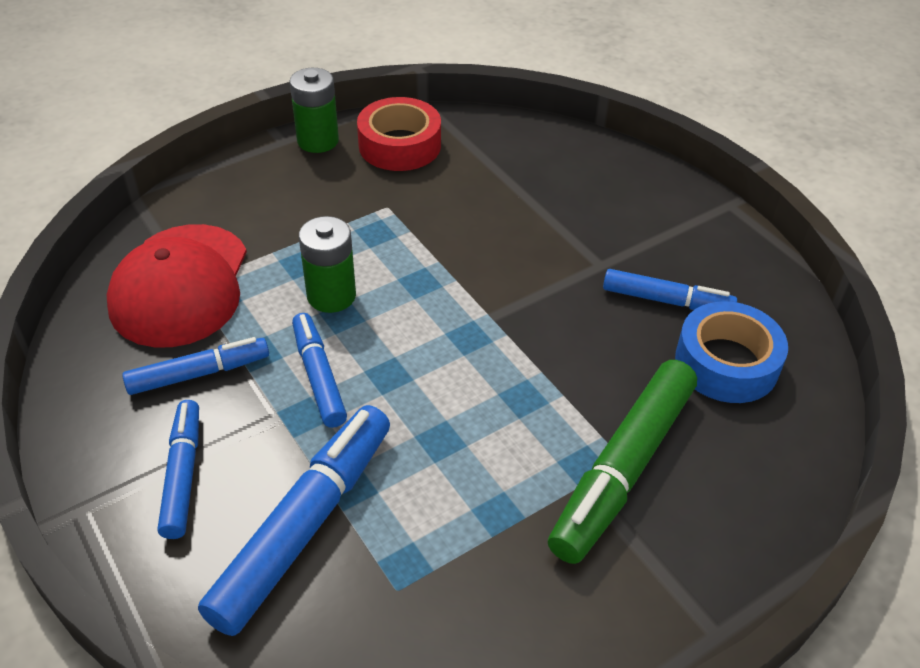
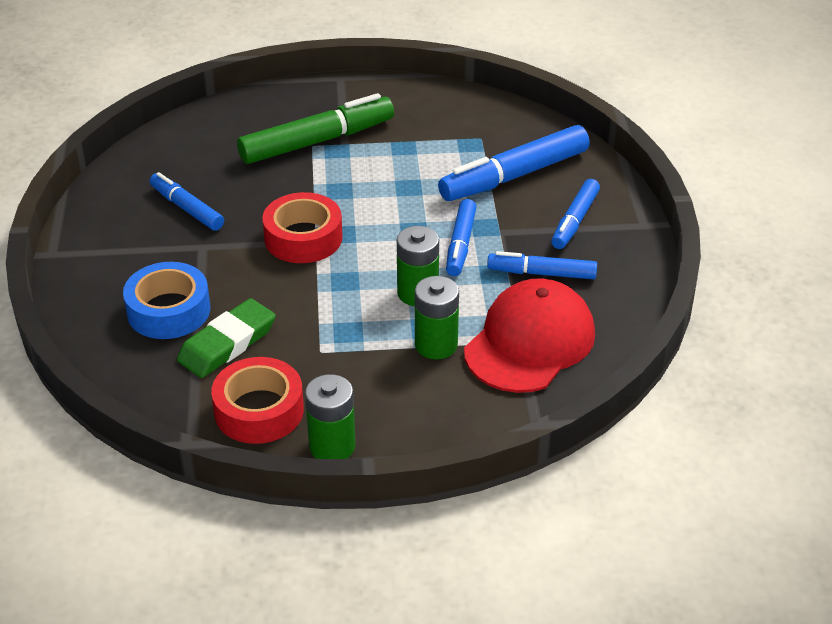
camera: 150 degrees left, 5 degrees down
(278, 249) = (436, 345): none -> green battery
(477, 184) = (227, 344): none -> green eraser
(506, 314) = (303, 238): none -> red tape
(726, 363) = (196, 165): blue tape -> blue tape (168, 310)

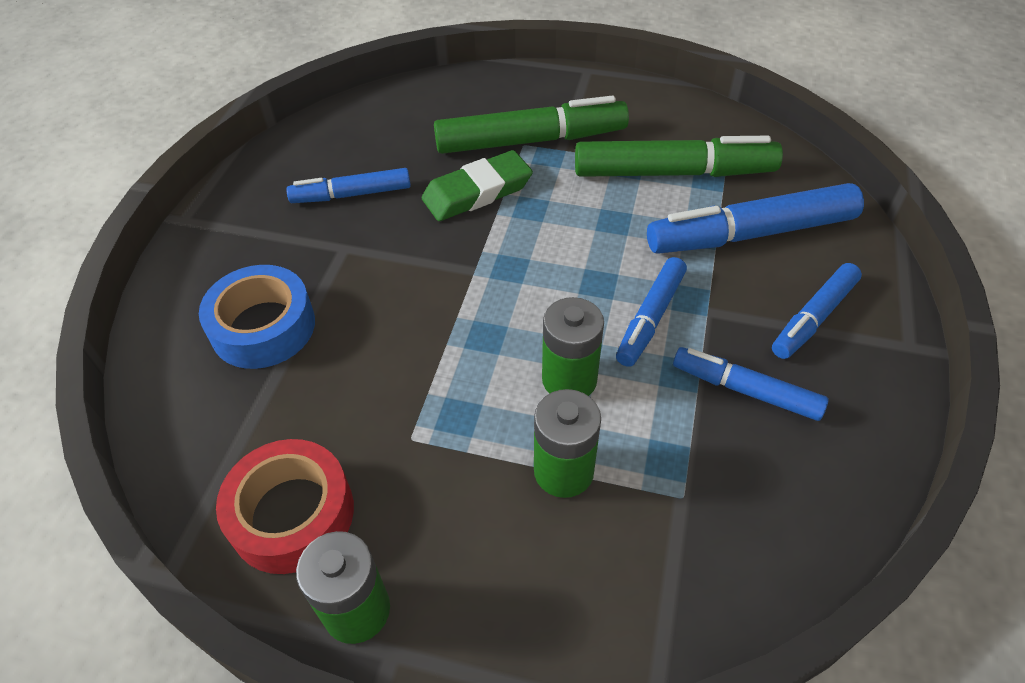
camera: 20 degrees right, 10 degrees up
(187, 208) = (351, 194): blue marker -> blue marker turned 75 degrees counterclockwise
(227, 344) = (305, 394): green eraser -> green eraser (477, 192)
(303, 238) = (462, 263): red tape -> none
(441, 144) = (673, 173): none -> green marker
(530, 342) = (696, 503): red cap -> none

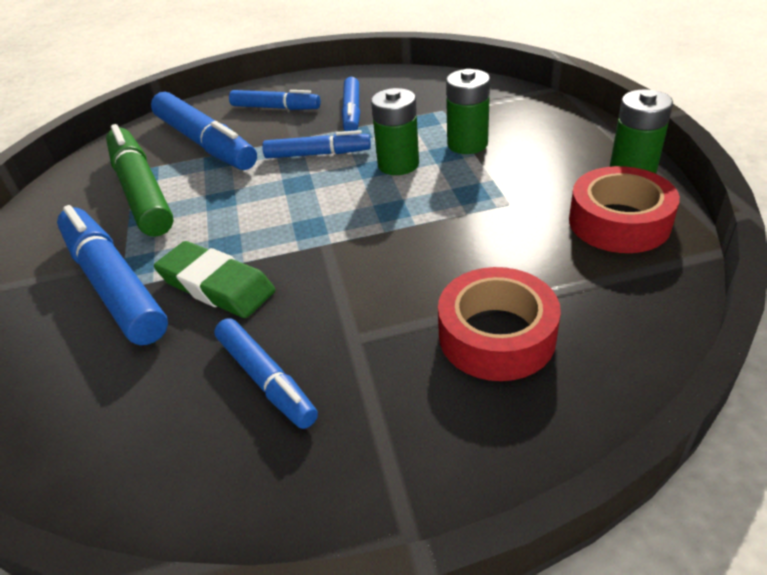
camera: 115 degrees left, 10 degrees down
(263, 327) = (496, 335): blue tape -> red tape
(531, 140) = (114, 284): green marker -> blue marker

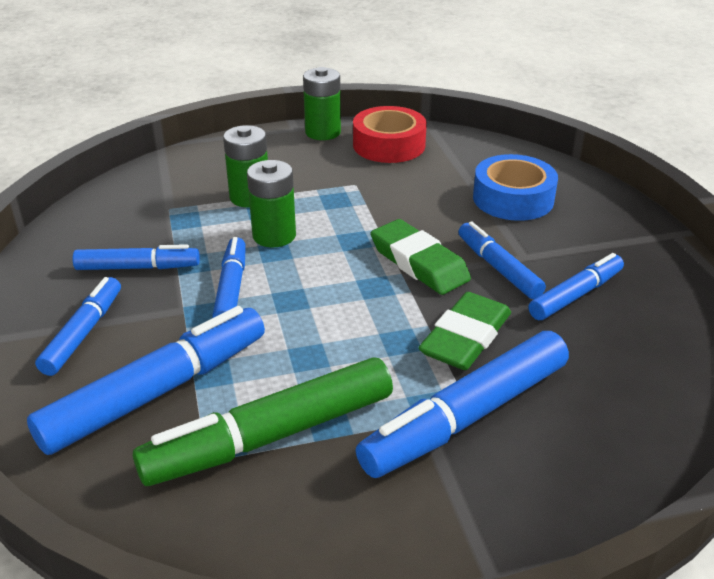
camera: 95 degrees left, 5 degrees down
(330, 313) = (498, 268): none -> blue marker
(346, 253) = (419, 263): none -> green eraser
(496, 335) = (513, 199): red tape -> blue tape

